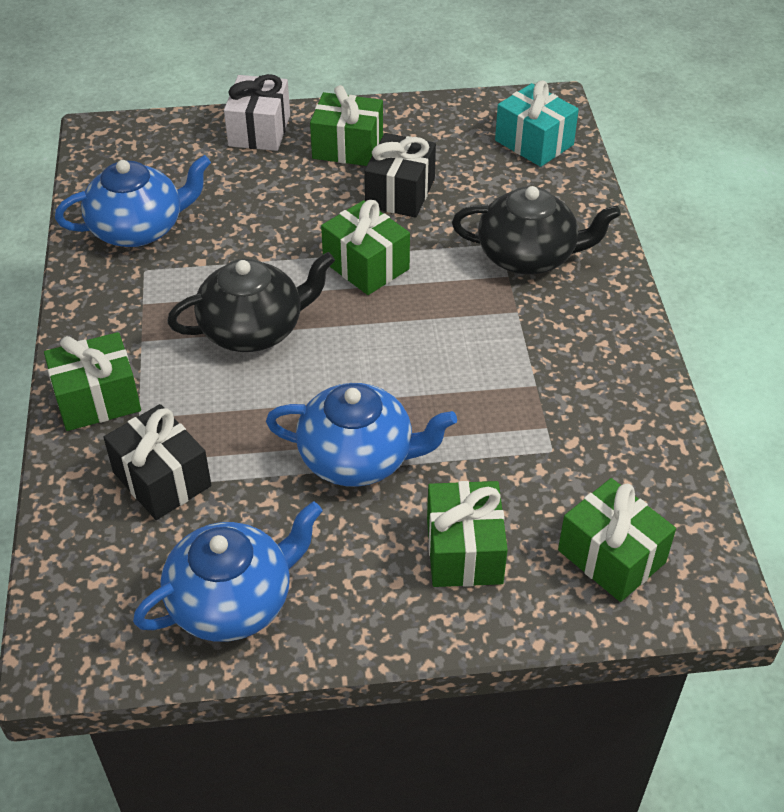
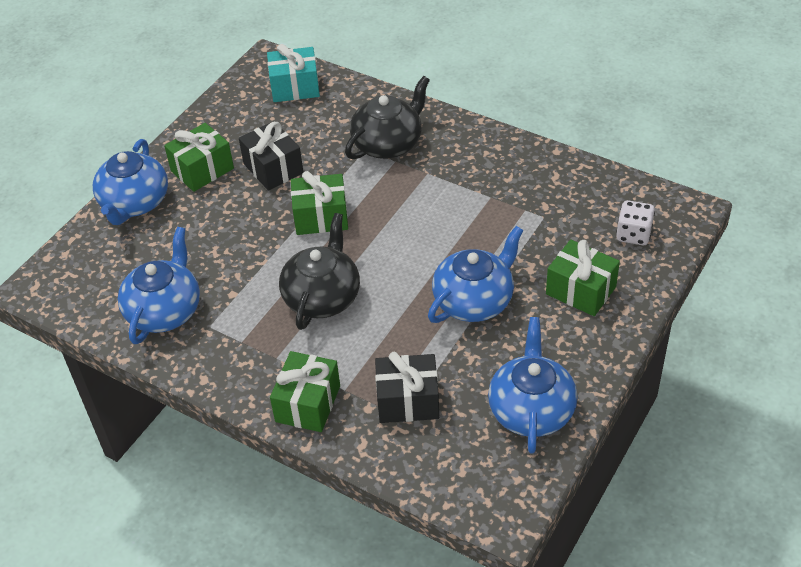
camera: 50 degrees left, 0 degrees up
(259, 130) = (134, 203): white gift -> blue teapot
(611, 556) = (633, 234): green gift -> white dice

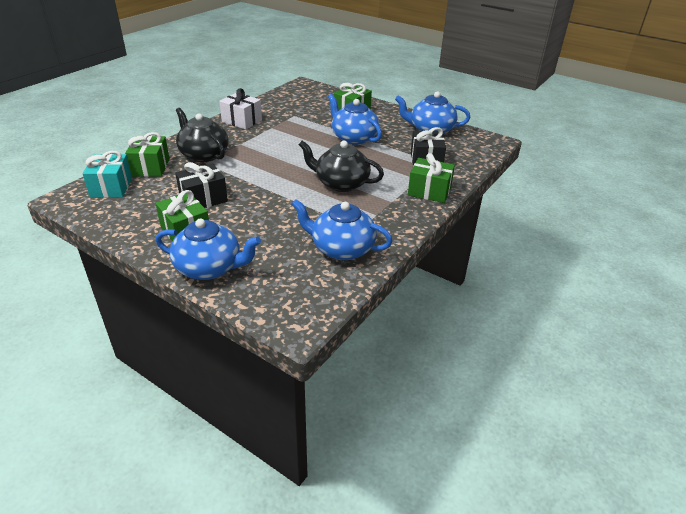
camera: 90 degrees left, 10 degrees down
(321, 217) = (265, 181): green gift -> green gift (150, 167)
(505, 160) = (242, 121): none -> white gift
(633, 234) = (315, 97): white dice -> none

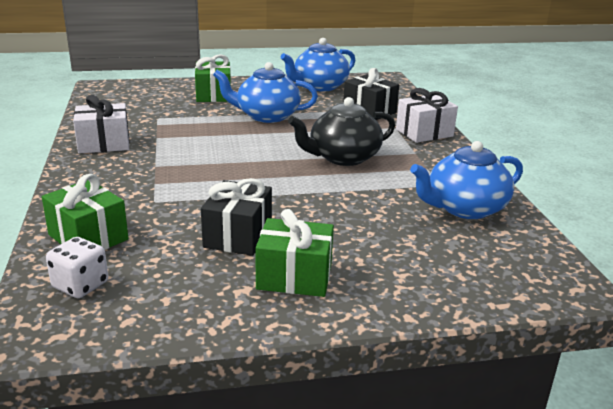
camera: 45 degrees left, 10 degrees down
(111, 187) = (80, 285): turquoise gift -> white dice
(203, 154) = (133, 194): black teapot -> none
(209, 268) = (399, 293): blue teapot -> none
(429, 191) = (424, 133): green gift -> white gift

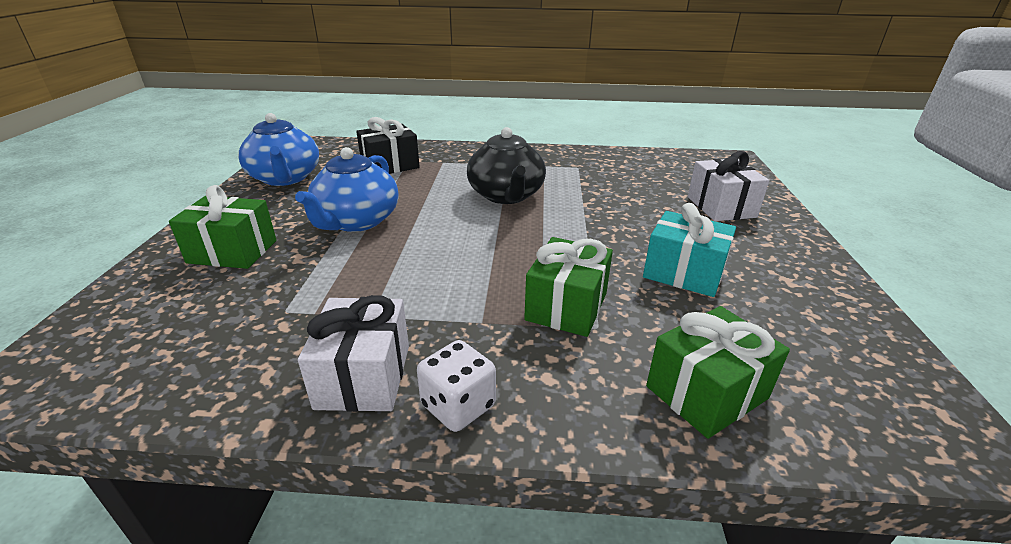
camera: 75 degrees left, 5 degrees up
(80, 285) = (830, 398): white dice -> white dice (458, 406)
(238, 236) = (683, 273): black gift -> turquoise gift
(294, 277) = (755, 251): green gift -> green gift (566, 306)
(424, 133) = (464, 153): white gift -> white gift (721, 207)
(464, 208) = (622, 166): blue teapot -> none

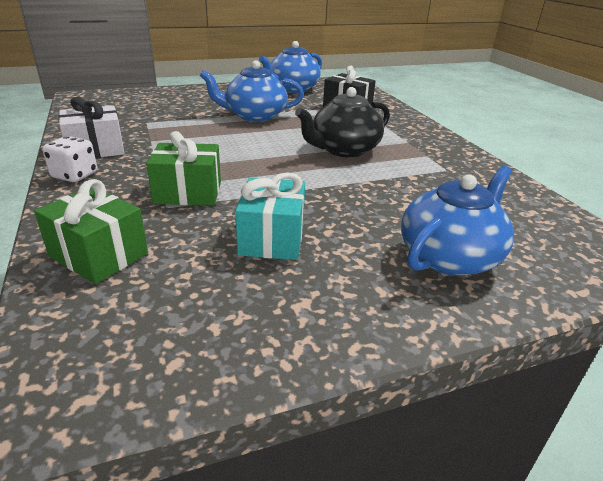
camera: 65 degrees right, 0 degrees up
(232, 251) = (196, 99): green gift -> none
(721, 207) = (449, 257): white gift -> blue teapot

